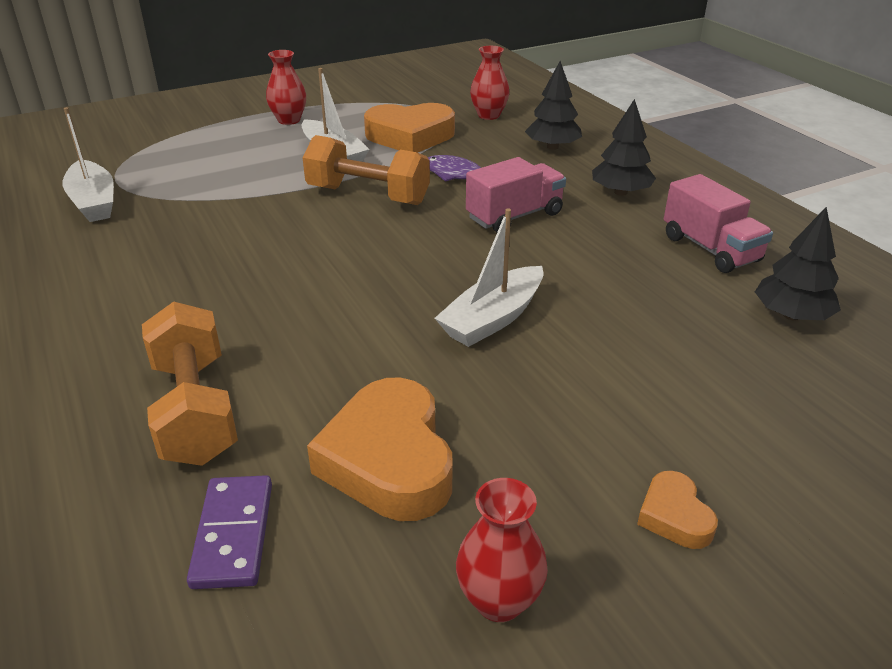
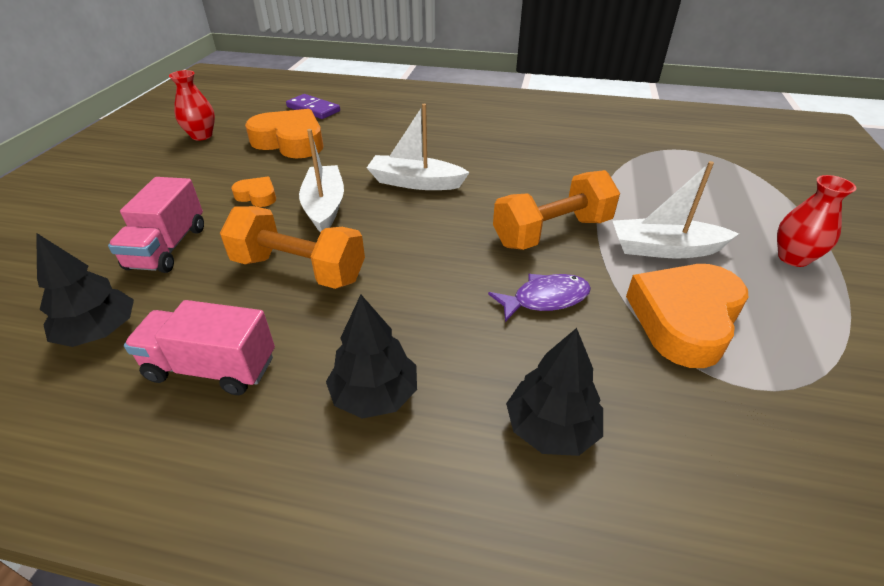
camera: 130 degrees right, 5 degrees up
(94, 202) = (649, 137): white boat -> white boat (415, 182)
(195, 410) = (389, 118): orange dumbbell -> orange dumbbell (299, 270)
(489, 115) = (726, 439): red vase -> none
(514, 216) = (424, 287): pink truck -> pink truck (168, 248)
(674, 516) = (144, 181): orange heart -> orange heart (257, 196)

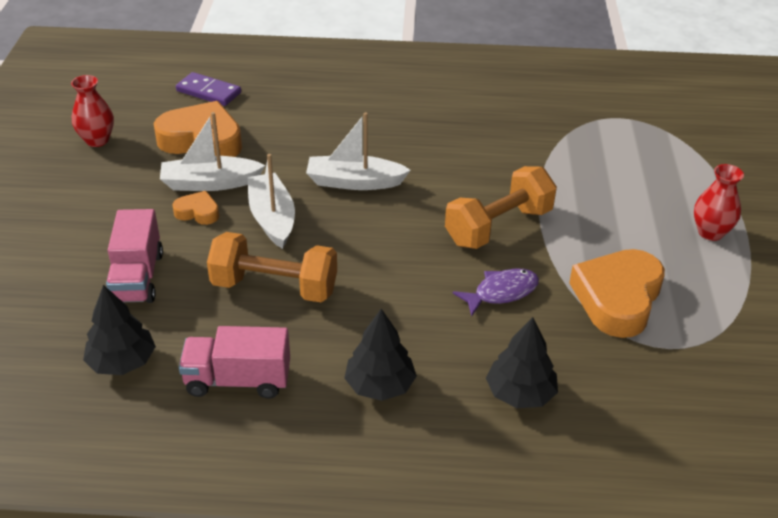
camera: 10 degrees left, 0 degrees up
(664, 249) = (600, 234): white boat -> white boat (210, 183)

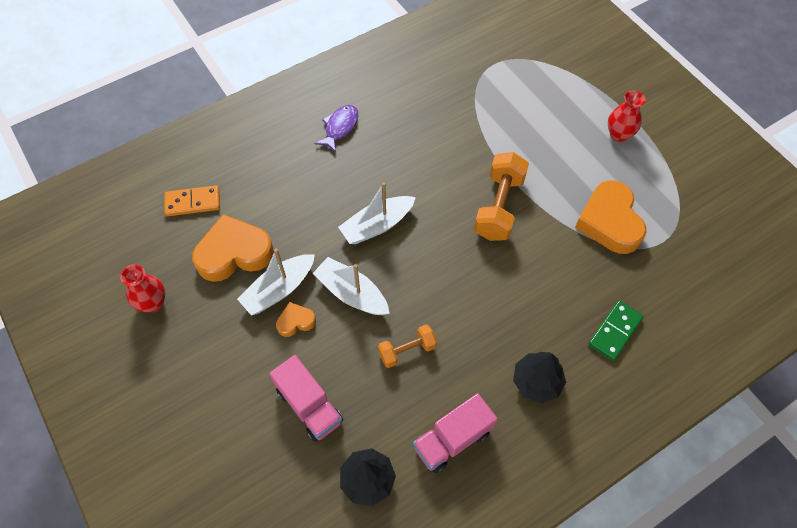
camera: 35 degrees left, 20 degrees up
(209, 92) = (193, 202): purple domino -> orange domino
(274, 287) = (407, 350): orange dumbbell -> orange dumbbell, size x0.58
(501, 292) = (544, 261): purple fish -> purple fish (340, 127)
(520, 393) = (615, 331): black tree -> green domino

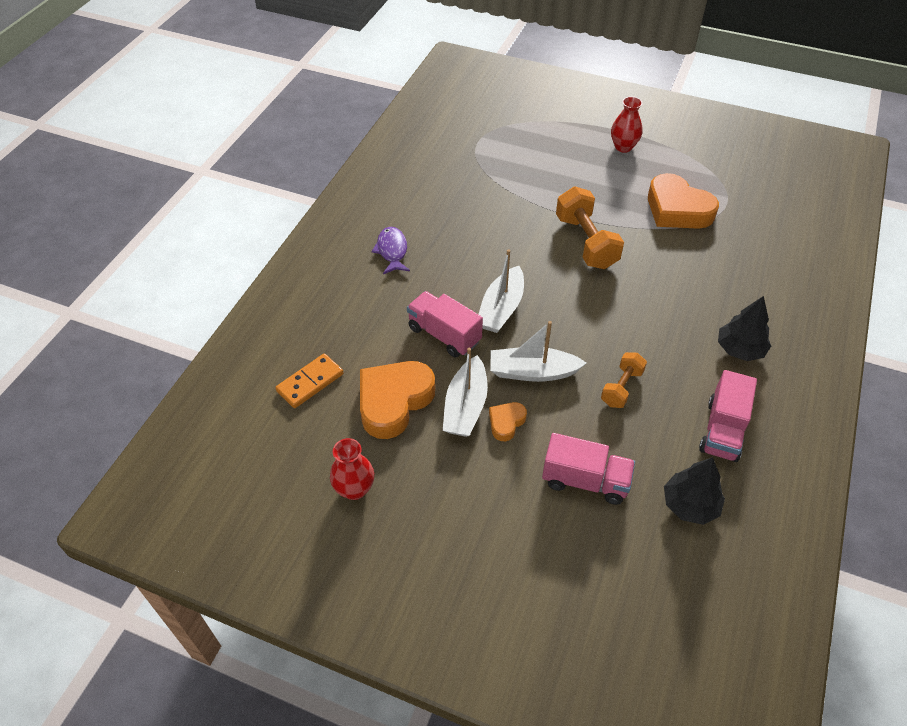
camera: 35 degrees left, 10 degrees down
(315, 221) = (444, 335): none -> pink truck
(615, 331) = (757, 281): green domino -> none

